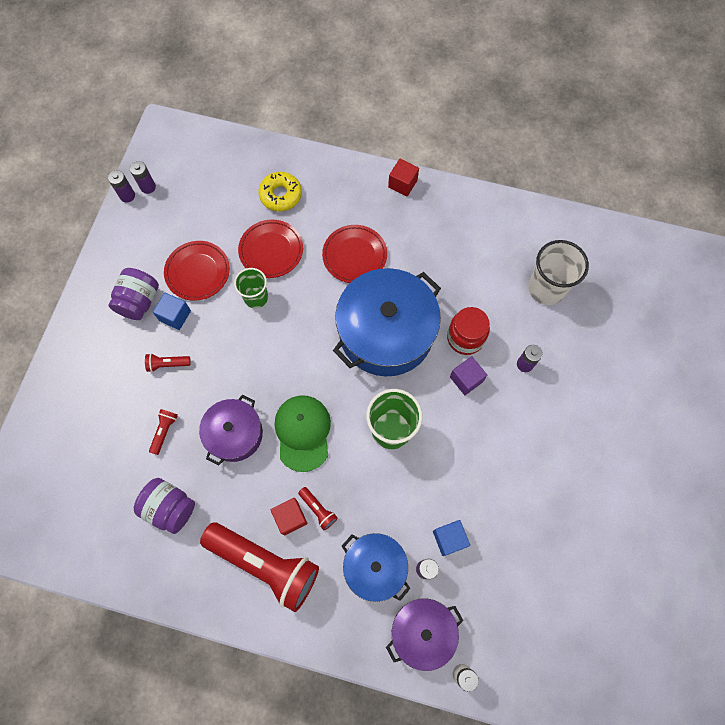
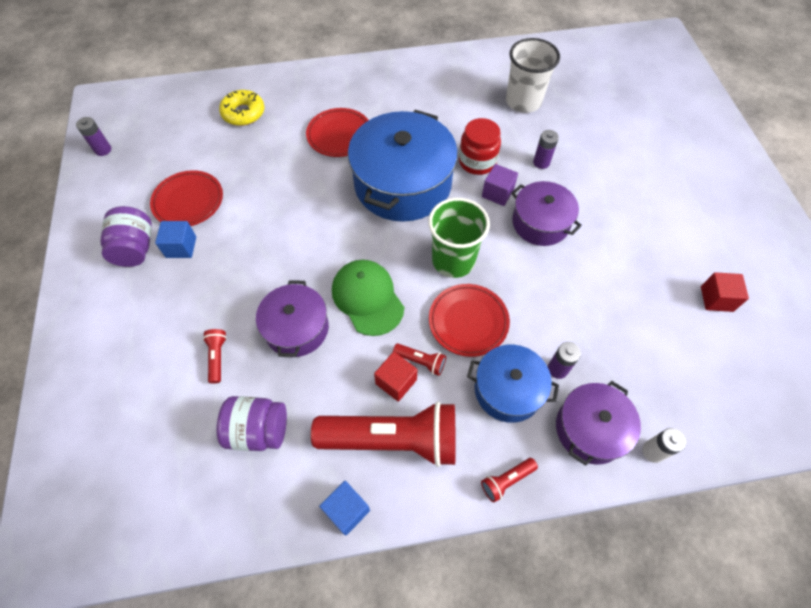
camera: 25 degrees left, 10 degrees down
(127, 196) = (83, 164): purple battery -> none
(167, 364) = (192, 293): red flashlight -> red flashlight (506, 480)
(256, 297) = (260, 201): green cup -> none
(271, 250) = (256, 158): red plate -> red plate (468, 322)
(402, 184) = (354, 69): red cube -> red cube (716, 299)
(449, 539) = (563, 331): blue cube -> blue cube (347, 510)
(488, 427) = (540, 223): none -> purple pot

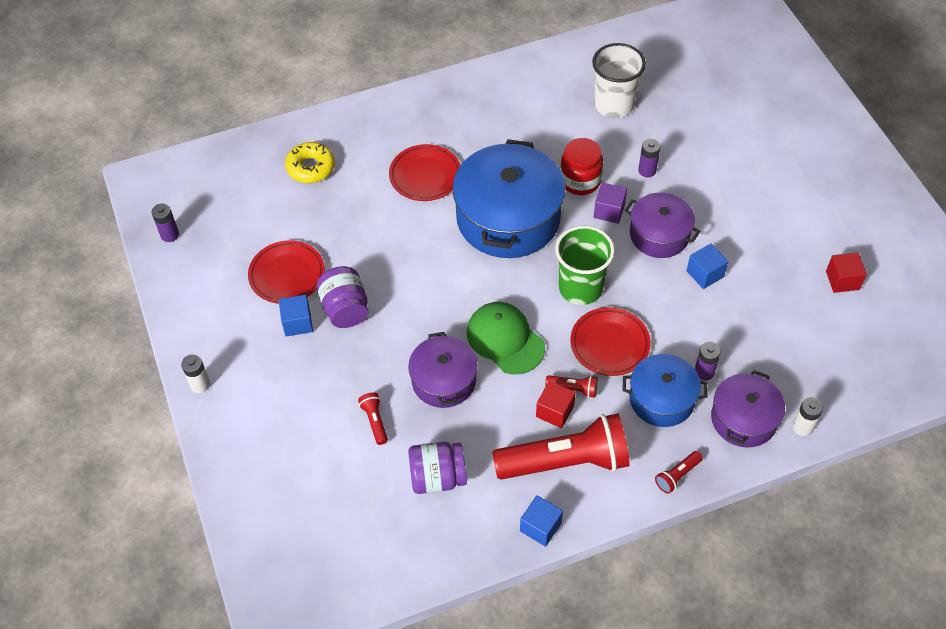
camera: 10 degrees left, 5 degrees down
(71, 289) = (200, 384): none -> white battery
(135, 248) = (250, 333): purple jar -> purple jar (345, 309)
(577, 268) = (705, 274): none -> blue cube

